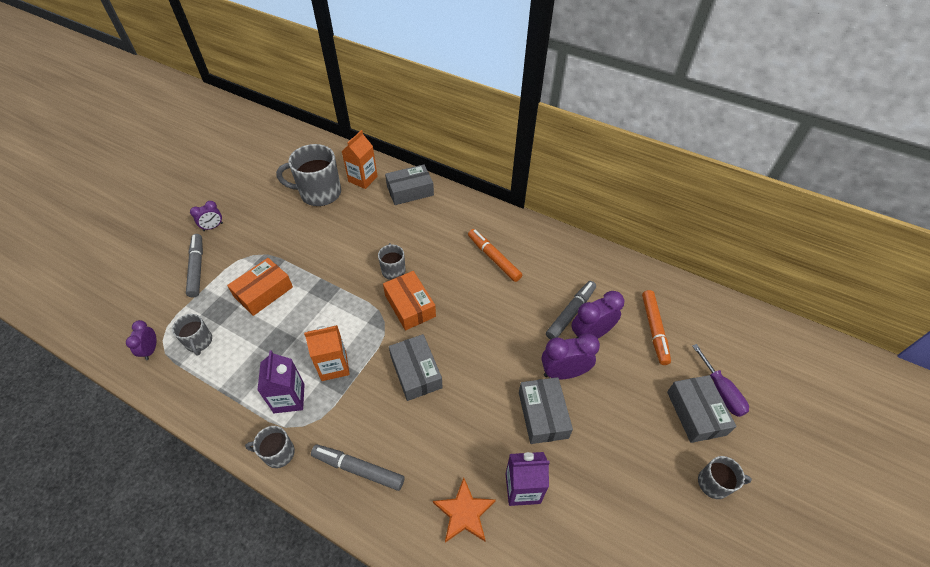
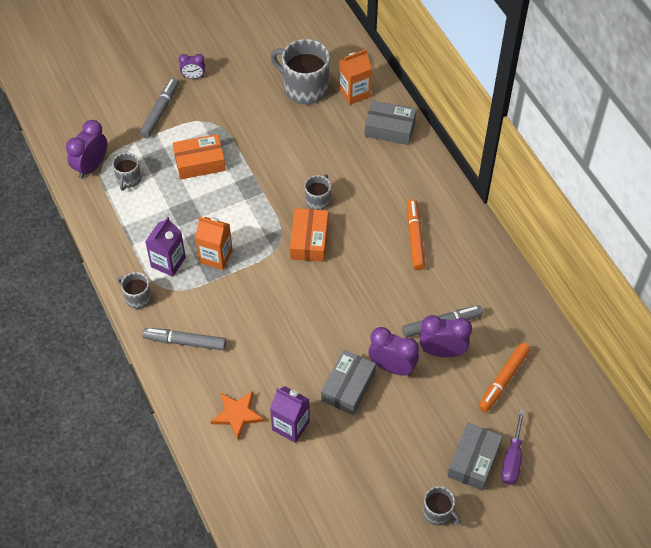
camera: 35 degrees right, 5 degrees up
(151, 350) = (91, 166): purple clock -> purple clock, size x1.68
(358, 469) = (185, 342): grey marker -> grey marker turned 45 degrees counterclockwise
(416, 372) = (275, 297): grey box -> none

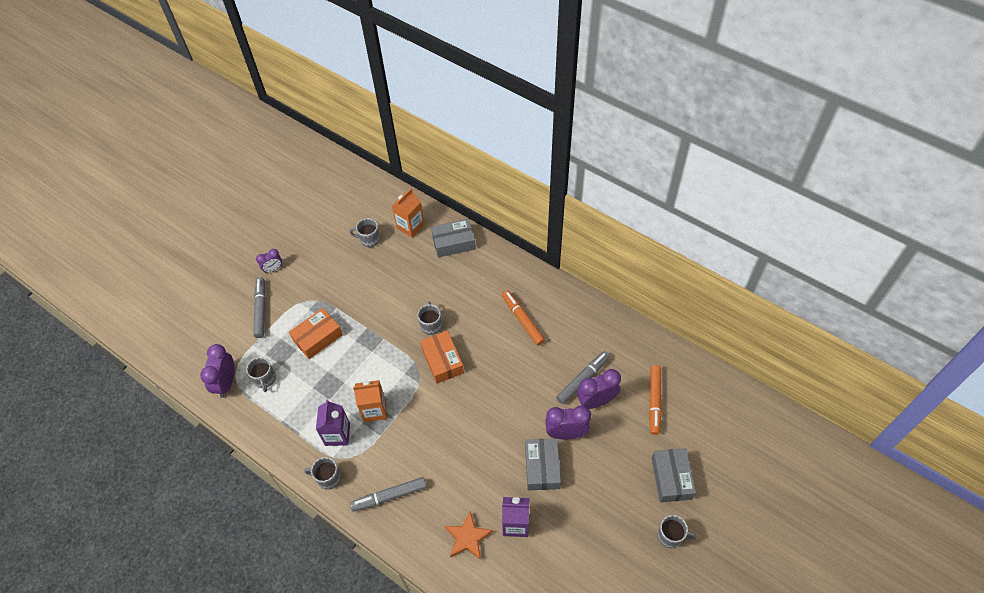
camera: 25 degrees left, 0 degrees up
(304, 88) = (369, 239): grey mug -> grey mug, size x0.53
(512, 459) = (698, 462): purple screwdriver -> none

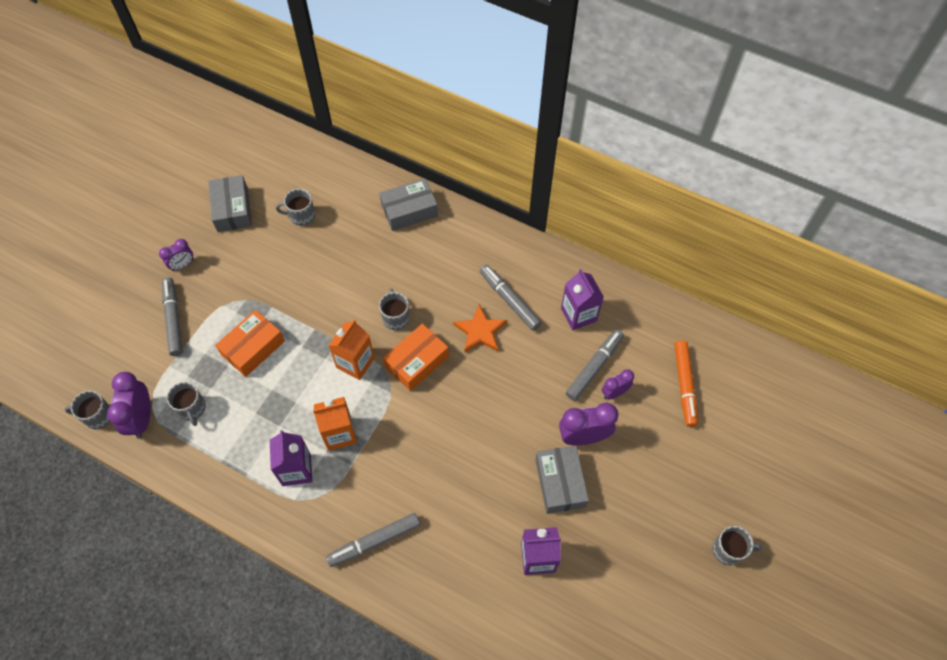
camera: 10 degrees left, 5 degrees up
(328, 478) = (292, 527): grey mug -> grey mug (98, 416)
(410, 226) = (351, 194): orange carton -> orange carton (355, 363)
(442, 361) = (417, 361): orange box -> orange box turned 75 degrees clockwise
(467, 537) = (480, 582): orange star -> orange star (480, 331)
(522, 320) = (509, 300): orange marker -> grey marker
(576, 337) = (578, 314): none -> purple carton
(596, 401) = (614, 393): purple clock -> purple clock, size x0.60
(671, 478) = (718, 478): grey box -> grey box (232, 209)

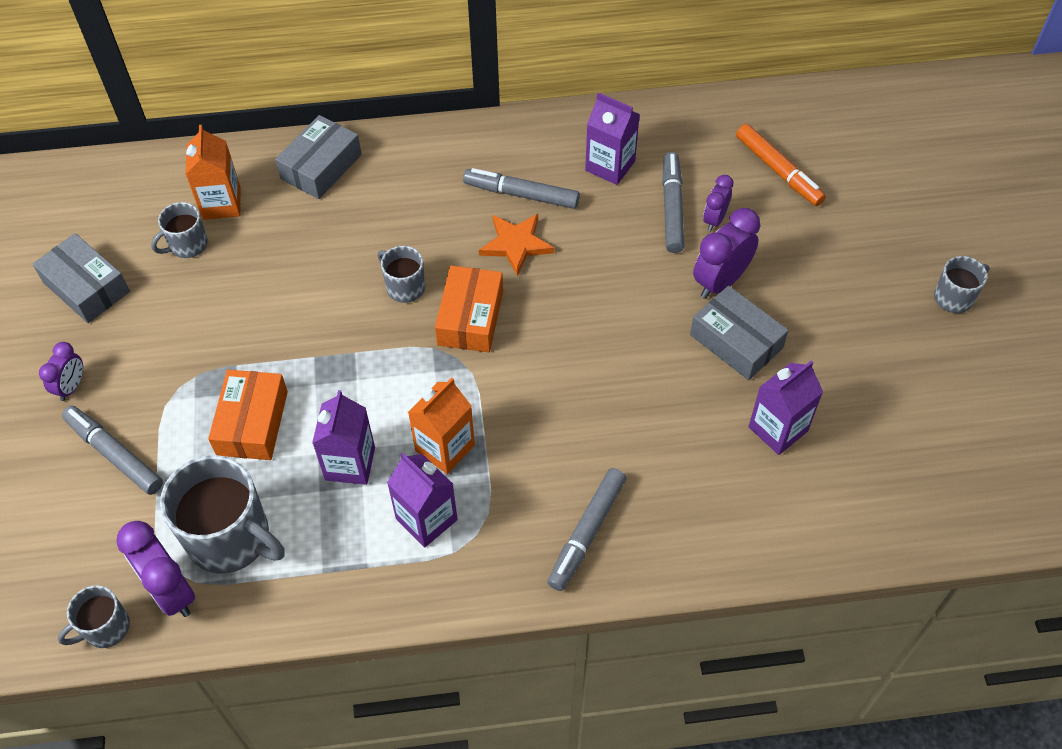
camera: 35 degrees left, 5 degrees down
(192, 408) = (230, 538): grey mug -> grey mug, size x1.89
(283, 407) = (350, 463): none -> purple carton
(355, 363) = (397, 362): orange carton -> orange carton (221, 203)

